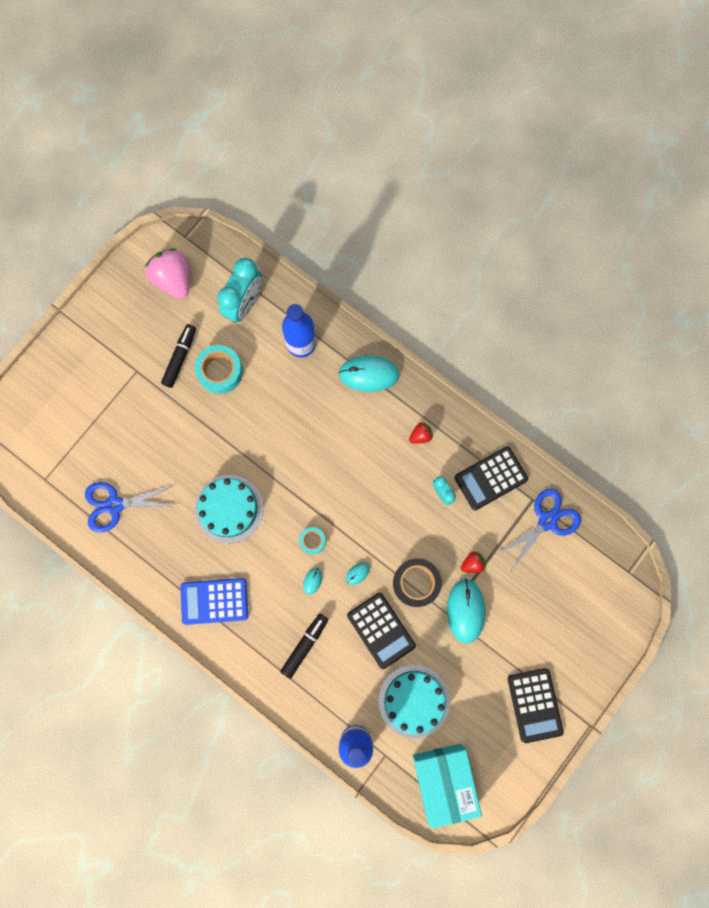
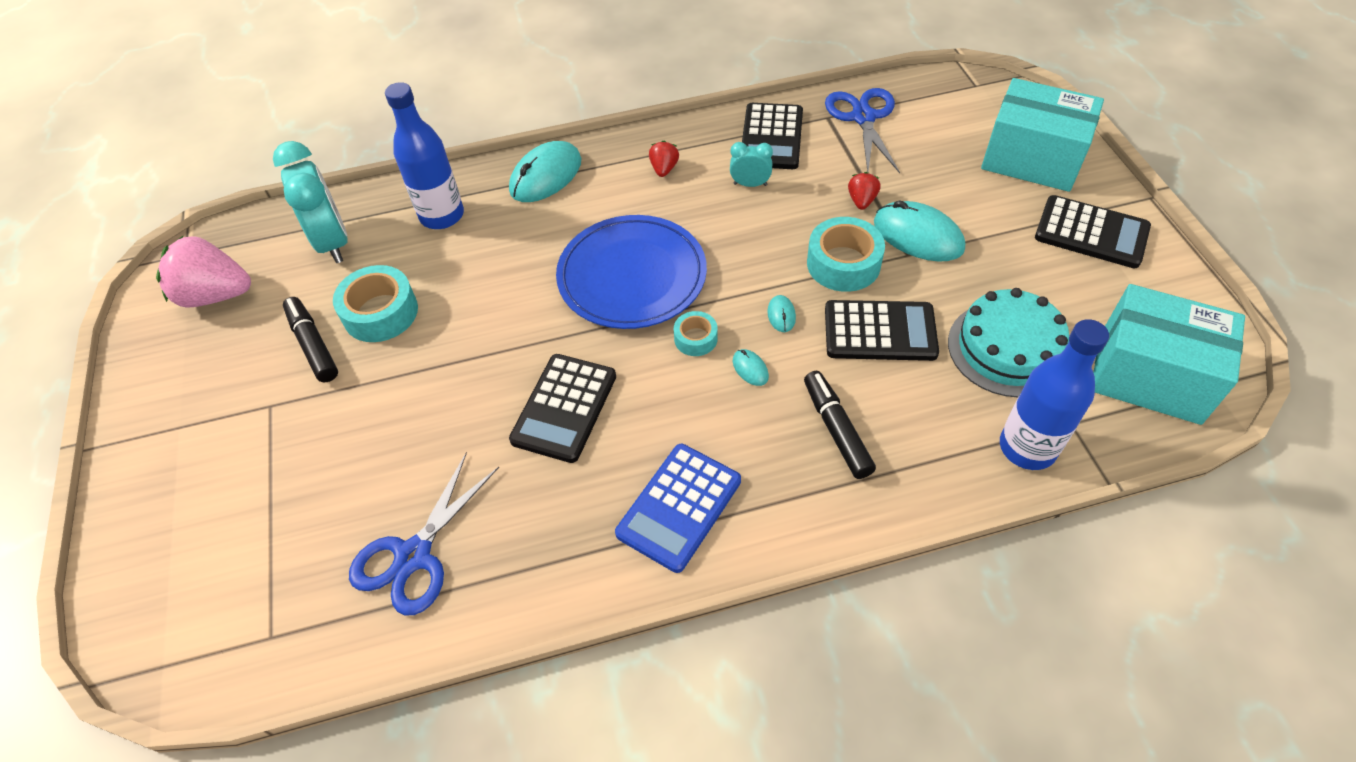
camera: 50 degrees left, 25 degrees down
(229, 509) = (564, 408): turquoise cake -> black calculator
(330, 478) = (632, 276): none -> blue plate
(416, 583) = (843, 263): black tape -> turquoise tape
(578, 641) = (1032, 158): none -> turquoise box

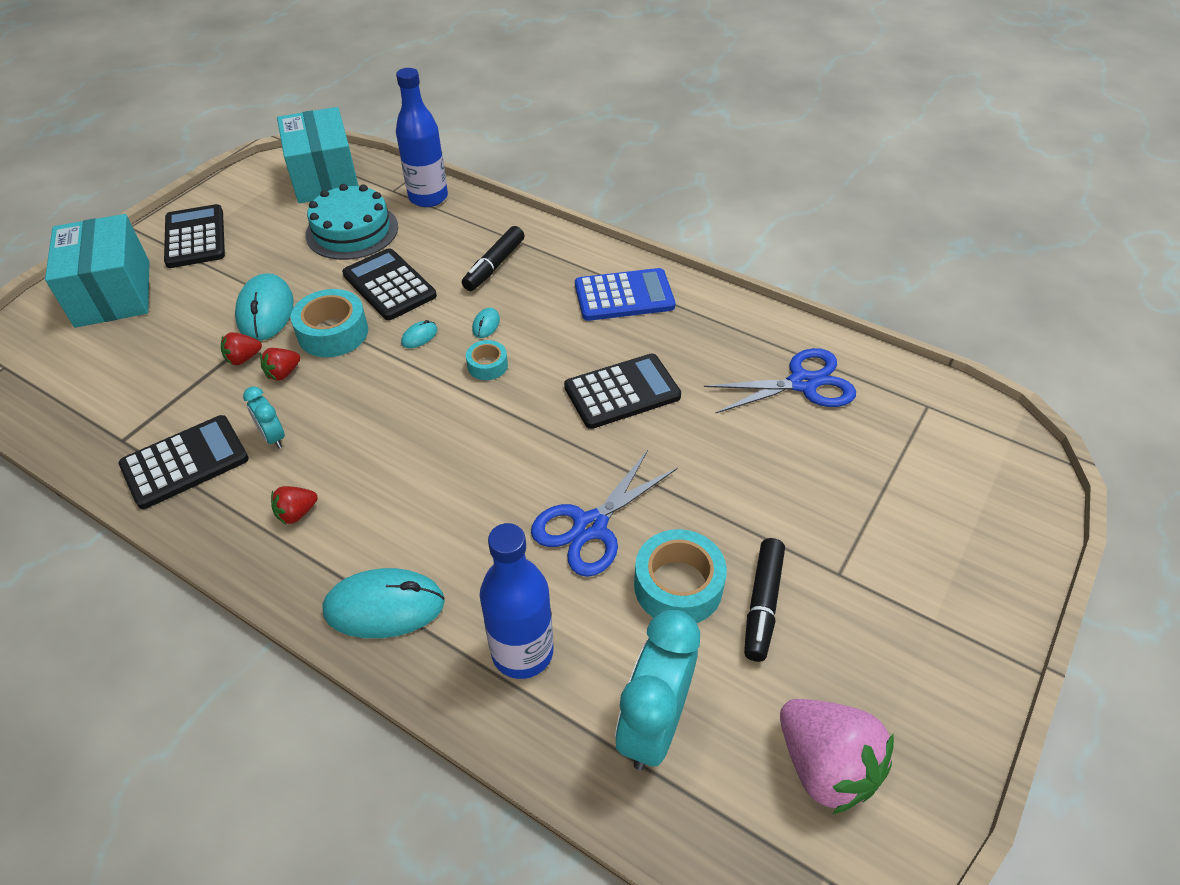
camera: 135 degrees left, 5 degrees down
(632, 276) = (460, 441): blue plate -> none
(819, 215) = (283, 373): none -> red strawberry
(863, 117) = (107, 415): blue scissors -> blue scissors (590, 526)

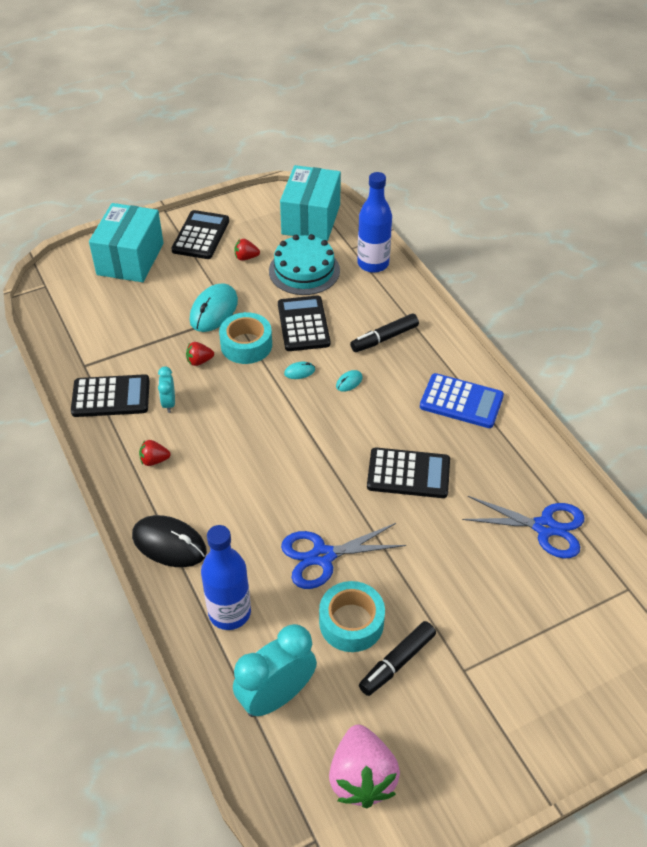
camera: 30 degrees right, 0 degrees up
(243, 358) = (181, 340): red strawberry -> red strawberry (246, 257)
(384, 606) = (169, 544): turquoise mouse -> black mouse
(487, 365) = (330, 413): turquoise tape -> none

